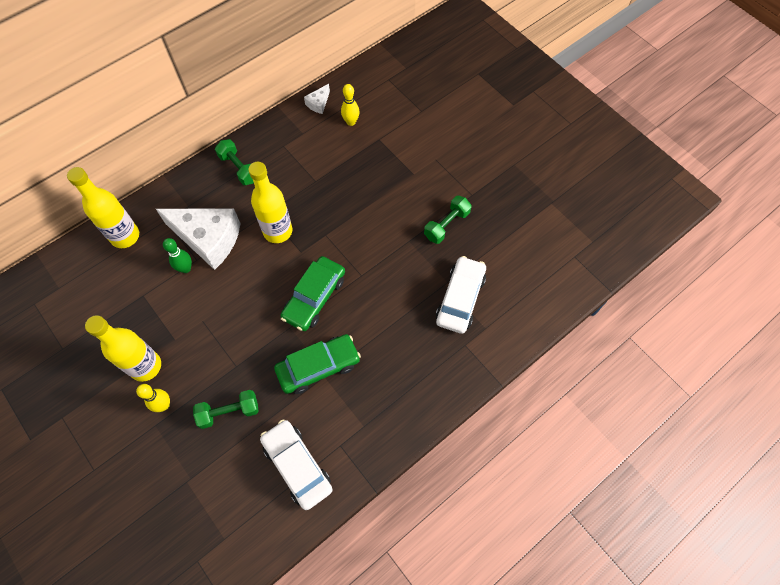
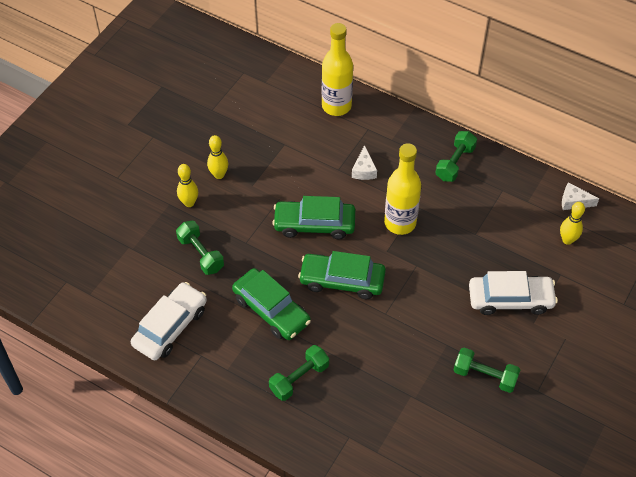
camera: 70 degrees right, 10 degrees down
(145, 366) = (219, 175): yellow bottle -> yellow bowling pin
(185, 268) = (325, 165): green bowling pin -> none
(208, 239) = (364, 170): white cheese -> white cheese, size x0.43
(245, 300) = (314, 224): none -> green car
(396, 366) = (299, 378): none -> green dumbbell
(460, 299) = (400, 416): white car -> white car (510, 299)

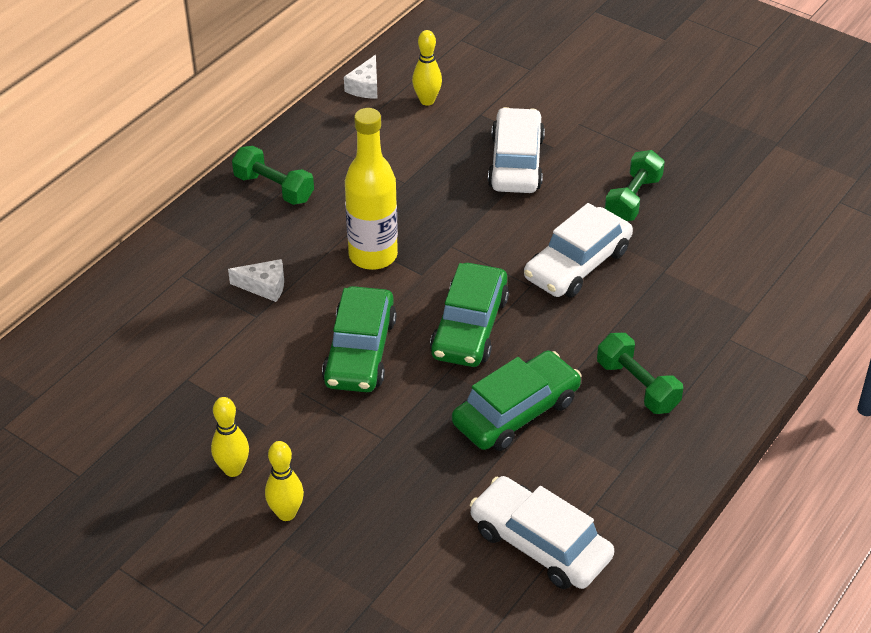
camera: 85 degrees left, 10 degrees down
(201, 254) = (398, 499): green dumbbell -> none
(336, 106) = (122, 308): yellow bottle -> none
(410, 341) = (577, 264): none -> white car

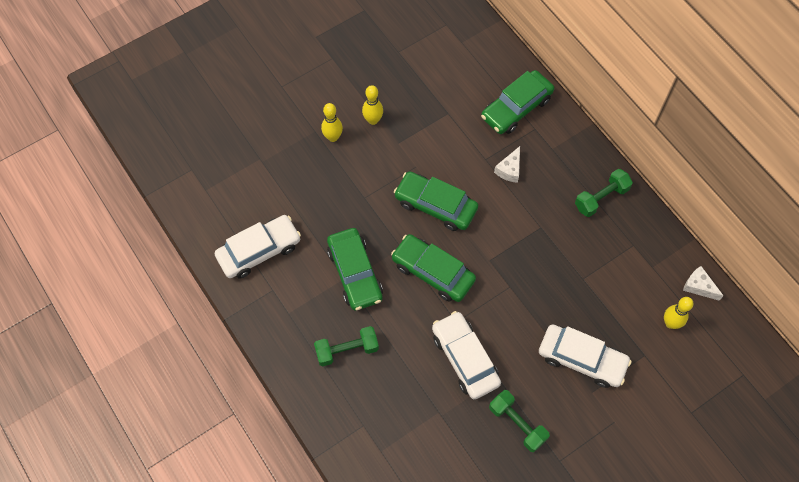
camera: 110 degrees right, 20 degrees up
(150, 303) = (516, 108): none -> green car
(373, 255) = (516, 237): yellow bottle -> none

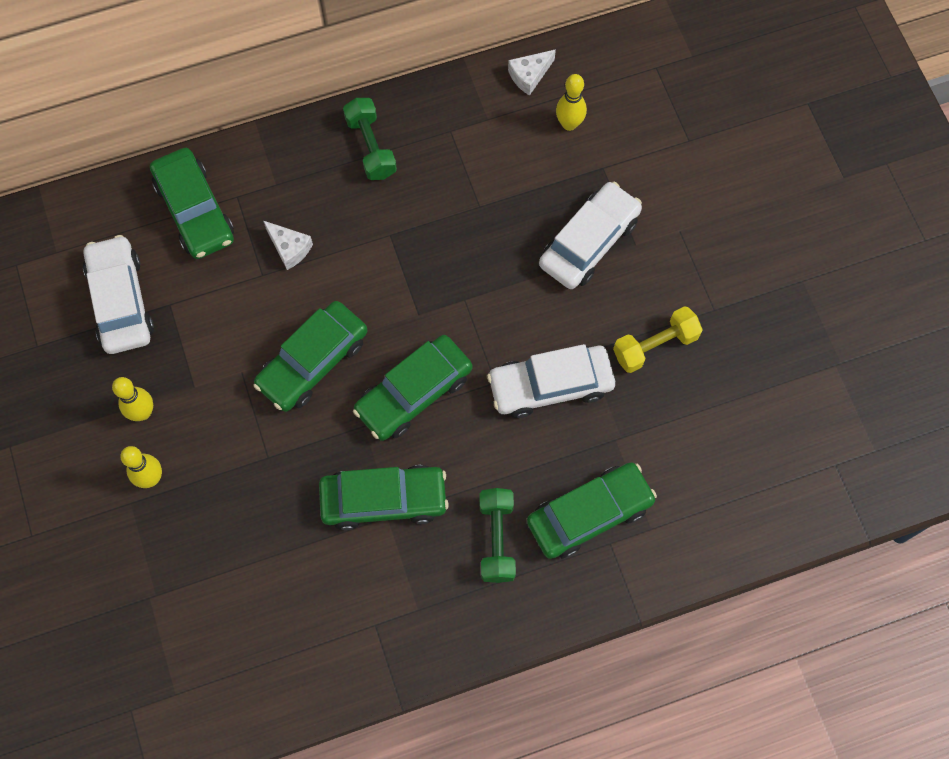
camera: 75 degrees left, 5 degrees up
(259, 251) = (306, 631): white car -> white car (121, 301)
(380, 406) = (589, 514): none -> green car
(517, 424) = (655, 346): green dumbbell -> yellow dumbbell

